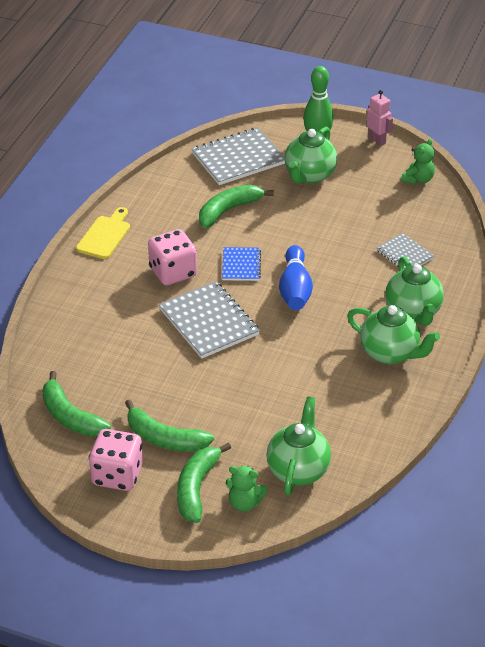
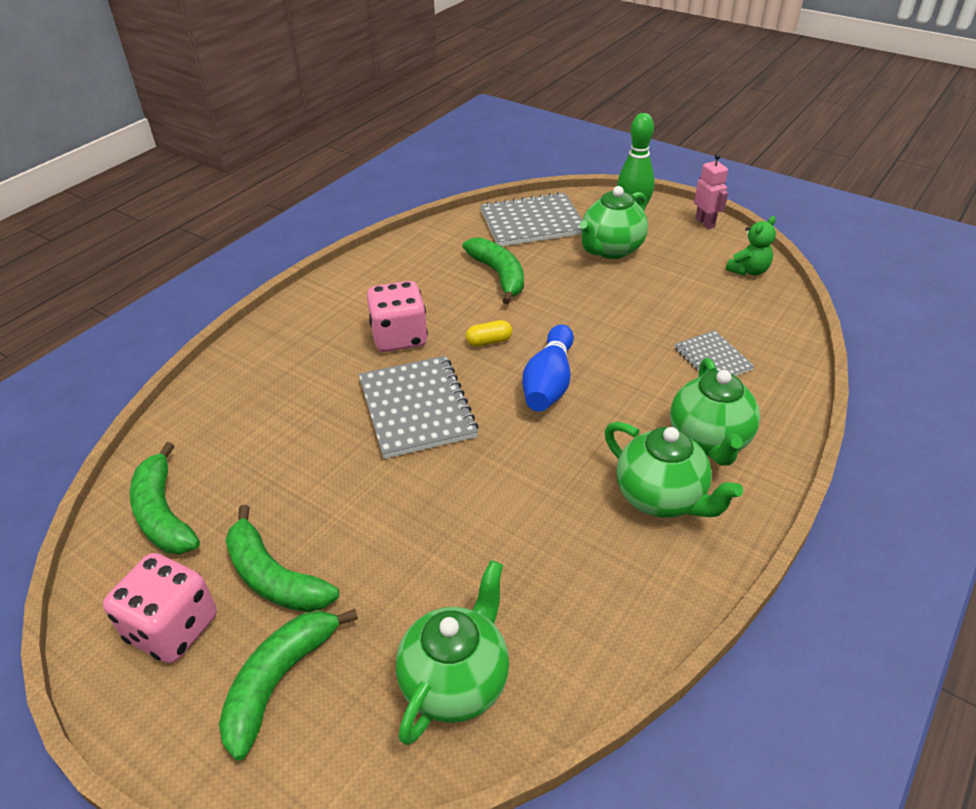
camera: 15 degrees right, 0 degrees up
(105, 235) = (339, 284): yellow cutting board -> none
(228, 210) = (499, 275): green banana -> green banana turned 90 degrees clockwise
(241, 265) = (489, 341): blue notebook -> yellow capsule
(245, 503) = (343, 730): green teddy bear -> none

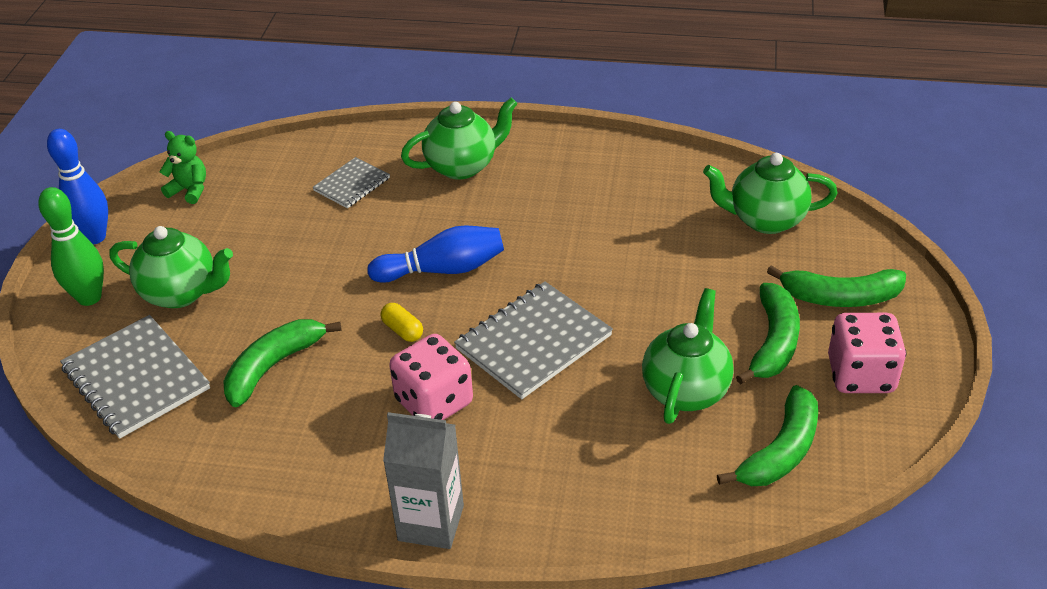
camera: 115 degrees left, 0 degrees up
(297, 309) = (431, 523): none -> grey carton
(661, 498) = (541, 175): green teapot -> green teapot (686, 390)
(705, 223) = (94, 237): pink robot -> blue bowling pin

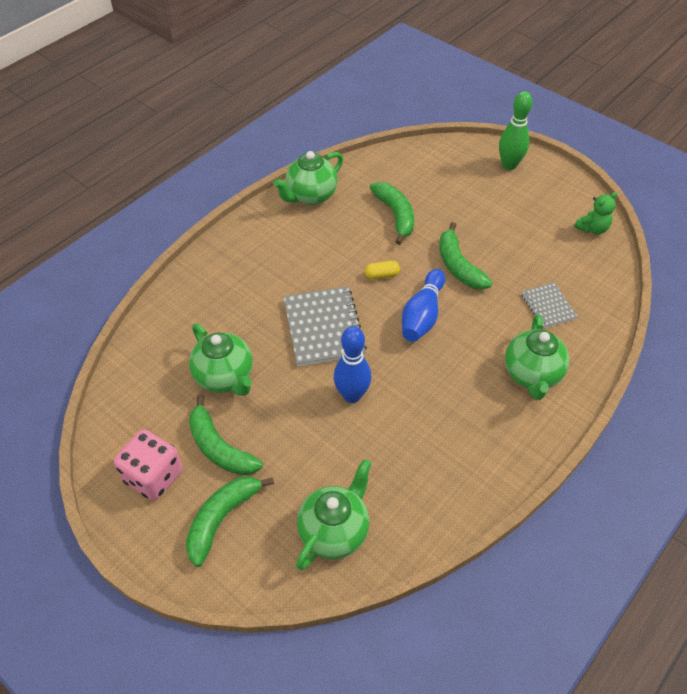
camera: 120 degrees right, 10 degrees up
(94, 237) = (567, 179): blue bowling pin -> blue bowling pin (352, 395)
(136, 379) = (427, 166): grey notebook -> none
(181, 293) = (486, 199): green teapot -> green teapot (310, 196)
(431, 523) = (239, 233): grey carton -> none
(434, 402) = (315, 265): pink dice -> none
(780, 451) = (145, 393): green banana -> green banana (458, 266)

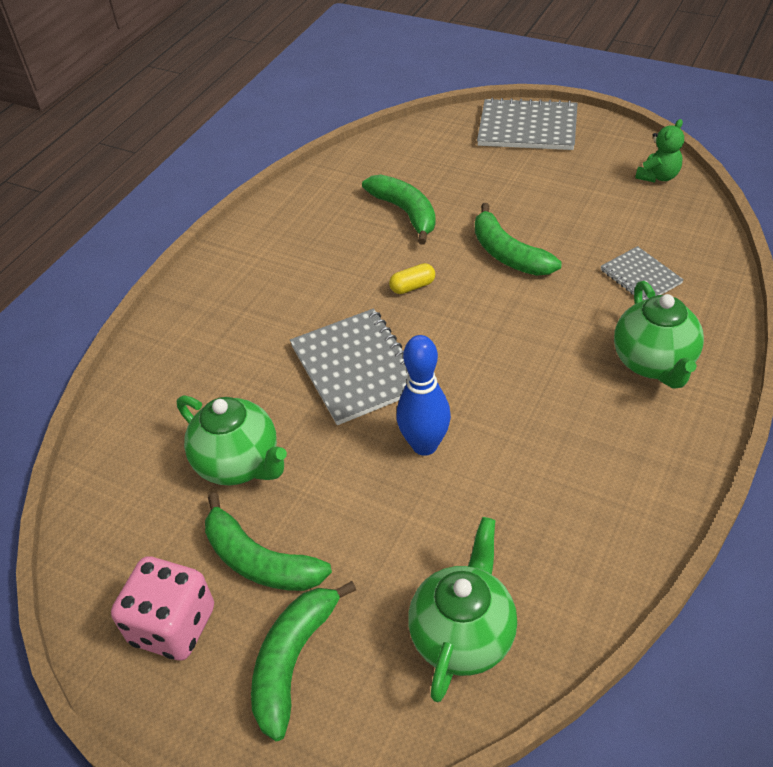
camera: 10 degrees left, 5 degrees down
(310, 196) = (286, 213): green teapot -> none
(422, 315) = (483, 323): blue bowling pin -> none
(509, 165) = (527, 127): green bowling pin -> grey notebook

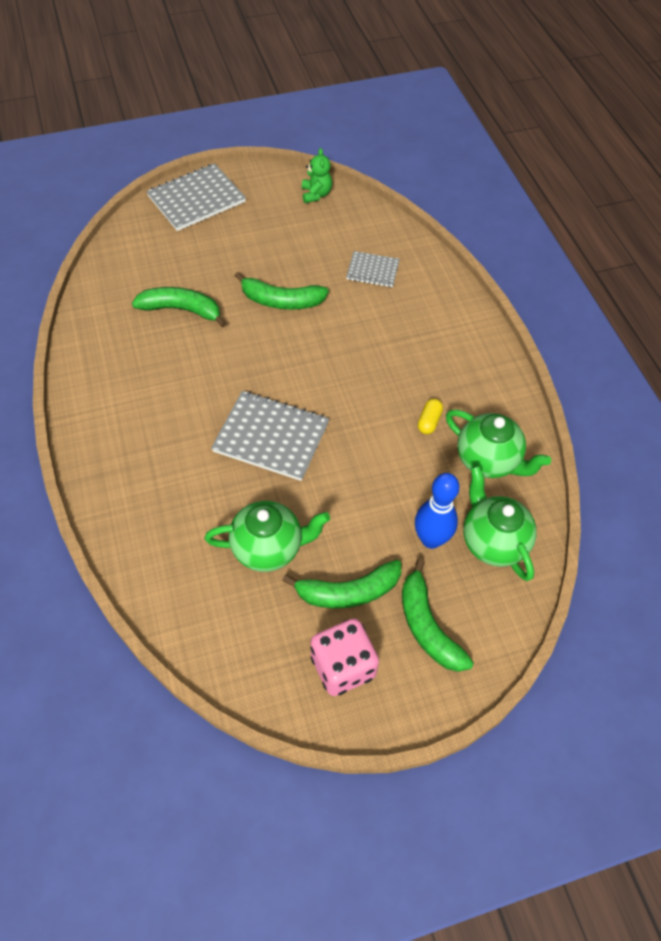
camera: 50 degrees left, 10 degrees up
(412, 286) = (245, 360): yellow capsule -> yellow capsule (429, 421)
(424, 445) = (364, 455): blue bowling pin -> blue bowling pin (431, 539)
(654, 363) = (432, 322): green teapot -> green teapot (488, 460)

